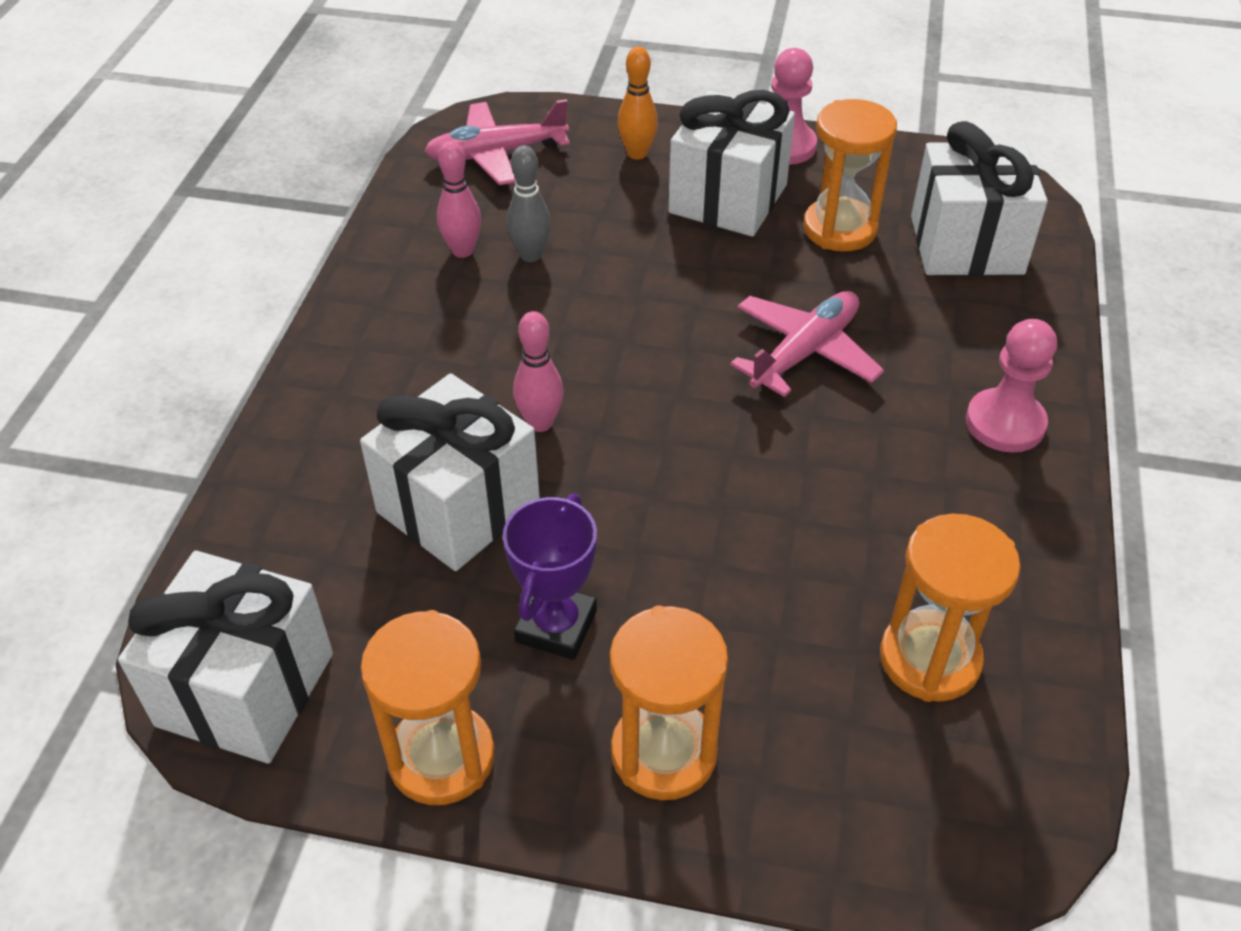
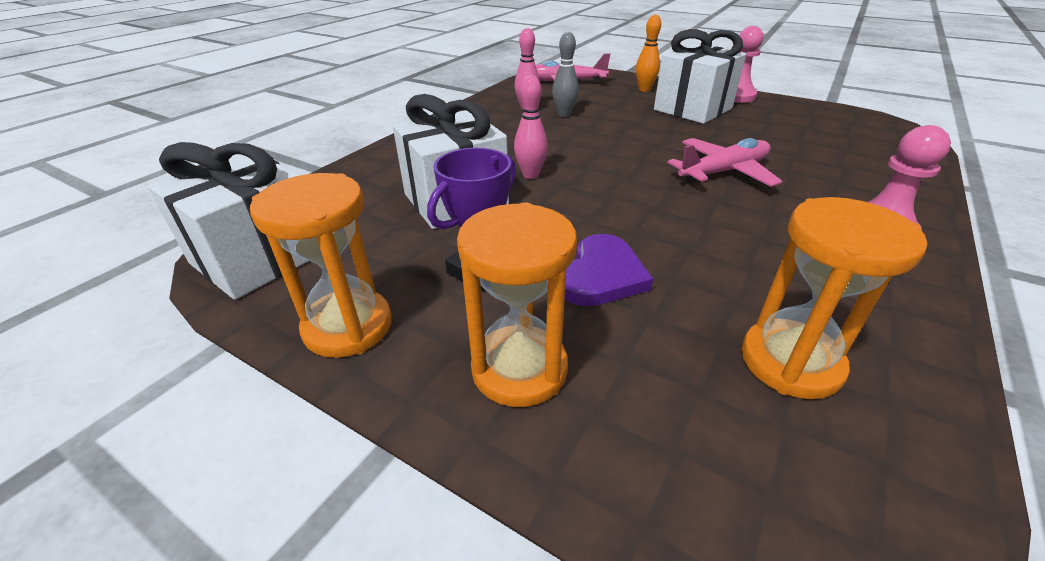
camera: 20 degrees right, 10 degrees down
(704, 592) = (601, 275): none -> purple heart
(839, 229) = (763, 128): orange hourglass -> none
(966, 245) = (854, 144): white gift -> none

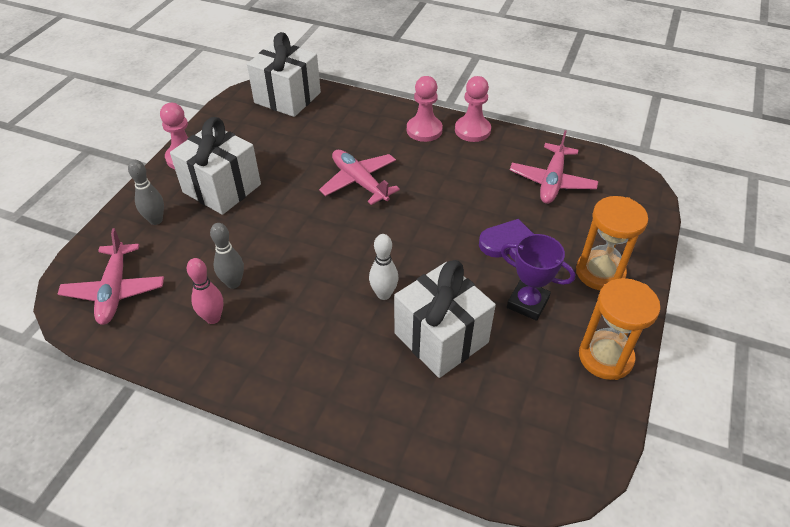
camera: 100 degrees left, 10 degrees up
(258, 258) = (564, 449): white gift -> white gift (287, 98)
(530, 175) = (384, 294): pink bowling pin -> white bowling pin
(644, 89) = (156, 220): orange bowling pin -> grey bowling pin
(790, 362) = (552, 181): orange hourglass -> pink plane
(917, 280) = (472, 130): none -> pink pawn

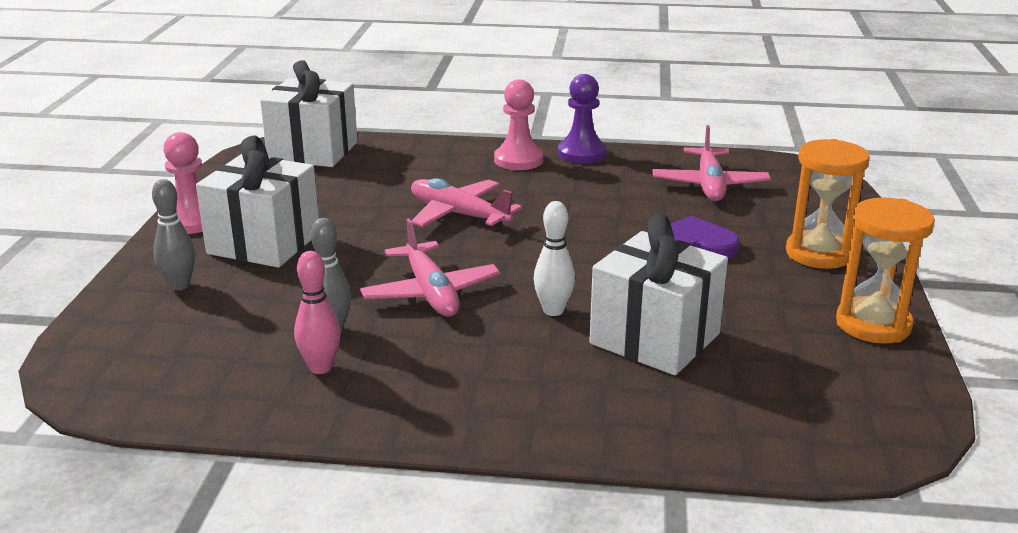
camera: 15 degrees left, 20 degrees down
(115, 291) = (152, 363): pink plane -> pink plane (431, 293)
(472, 130) = (581, 153): pink pawn -> purple pawn
(527, 303) = (746, 292): purple trophy -> none

